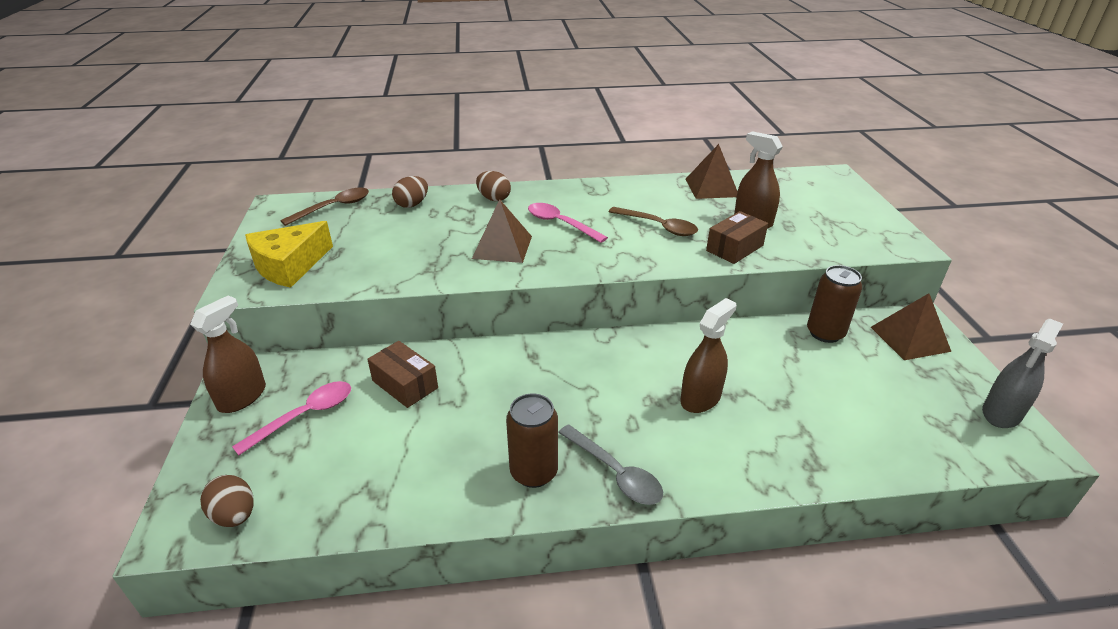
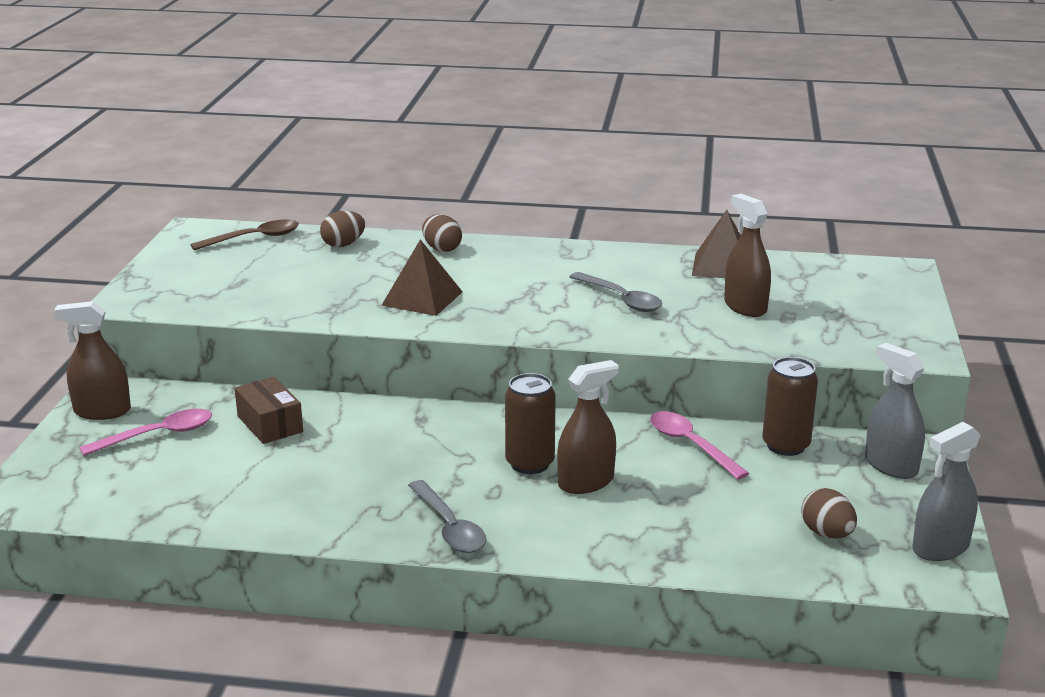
camera: 15 degrees right, 10 degrees down
(235, 515) = (65, 499): brown egg -> brown egg (827, 534)
(242, 397) = (102, 411): brown spray bottle -> brown spray bottle turned 135 degrees counterclockwise
(289, 265) = (184, 288): yellow cheese -> none
(534, 472) = (365, 513): brown can -> brown can (530, 463)
(560, 224) = (504, 283): pink spoon -> pink spoon (691, 445)
(658, 226) = (621, 299): brown spoon -> grey spoon
(734, 248) = (697, 331): brown box -> none
(909, 339) = (891, 465): brown pyramid -> grey spray bottle

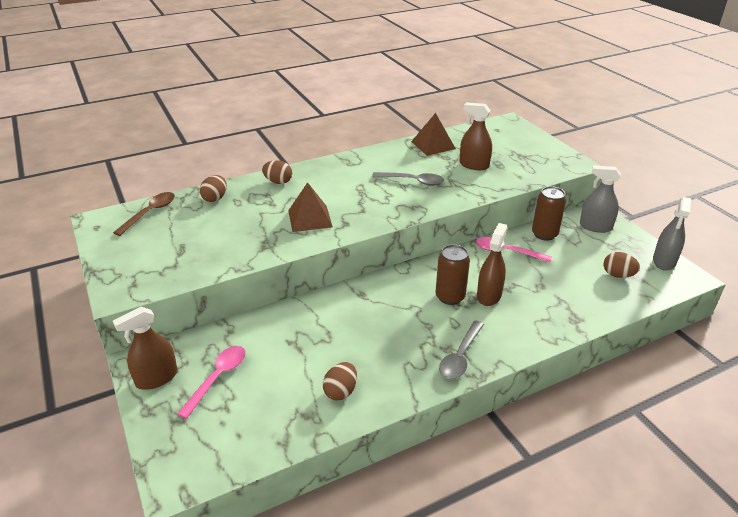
camera: 35 degrees left, 10 degrees up
(263, 500) = (340, 391): none -> brown egg
(270, 424) = (280, 336): brown box -> none
(449, 527) = (460, 356): grey spoon -> grey spoon turned 90 degrees clockwise

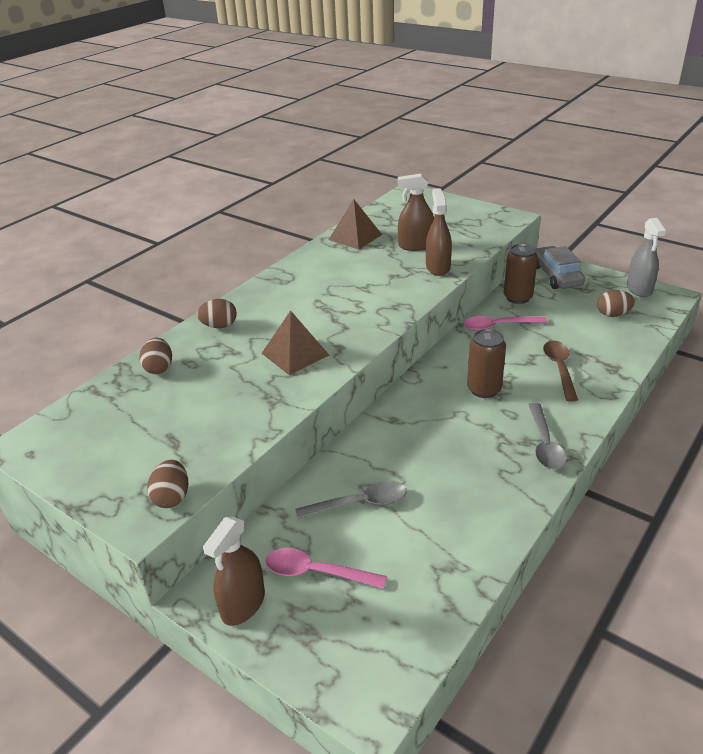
camera: 25 degrees left, 0 degrees up
(150, 213) = (89, 412): brown spoon -> brown spoon (559, 369)
(218, 378) = (316, 572): pink spoon -> pink spoon turned 75 degrees counterclockwise
(340, 391) = (461, 528): brown egg -> brown egg (172, 497)
(412, 181) = (369, 280): grey spoon -> grey spoon (359, 503)
(489, 295) = (519, 374): brown spray bottle -> brown spray bottle (438, 267)
(595, 227) = (556, 276): grey spray bottle -> grey car

